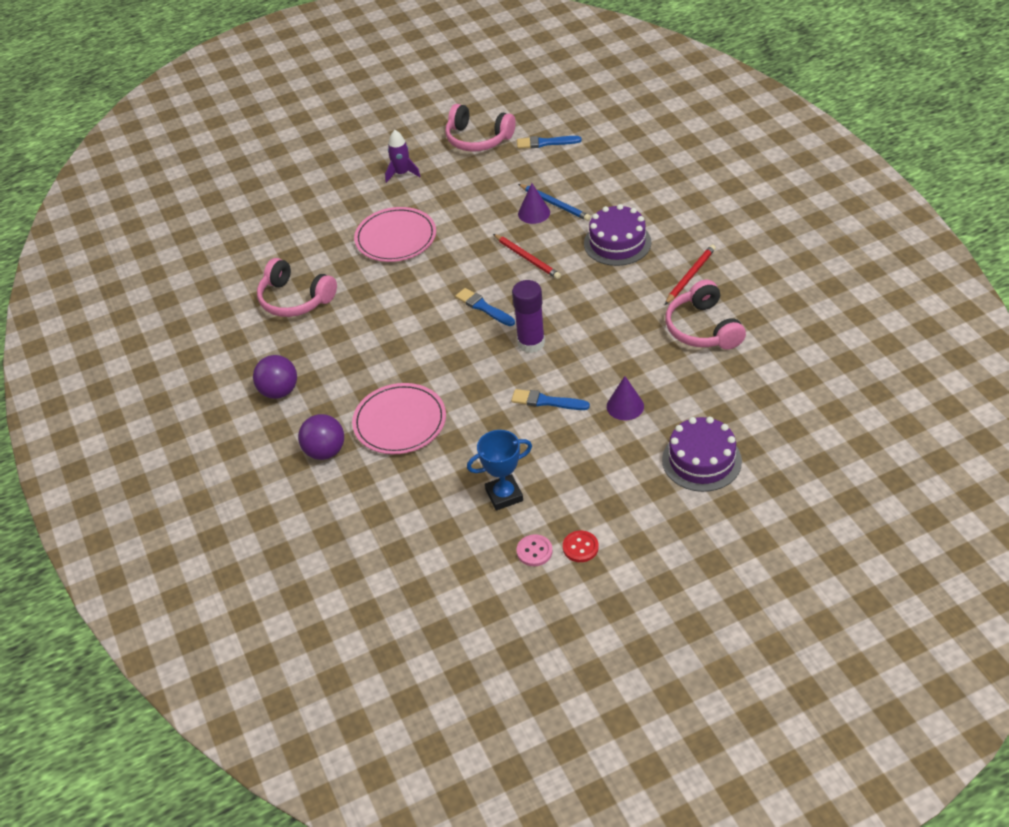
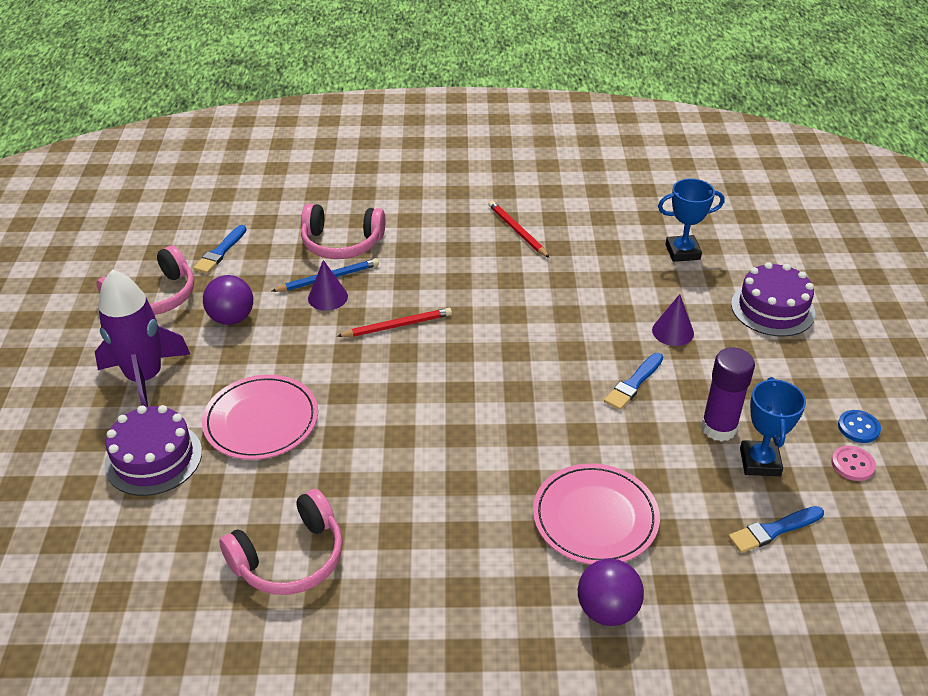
camera: 70 degrees left, 5 degrees down
(279, 391) = (462, 630): purple ball -> purple ball (232, 318)
(402, 173) = (145, 378): purple rocket -> purple rocket, size x1.85
(483, 307) = (450, 384): blue brush -> blue brush (773, 530)
(531, 343) = (535, 366): purple glue stick -> purple glue stick (718, 428)
(580, 547) = (858, 427): red button -> blue button
(617, 243) = (429, 258): purple cake -> purple cake (153, 458)
(703, 328) = (596, 248): pink headphones -> pink headphones (341, 243)
(740, 382) = (682, 252): none -> blue trophy

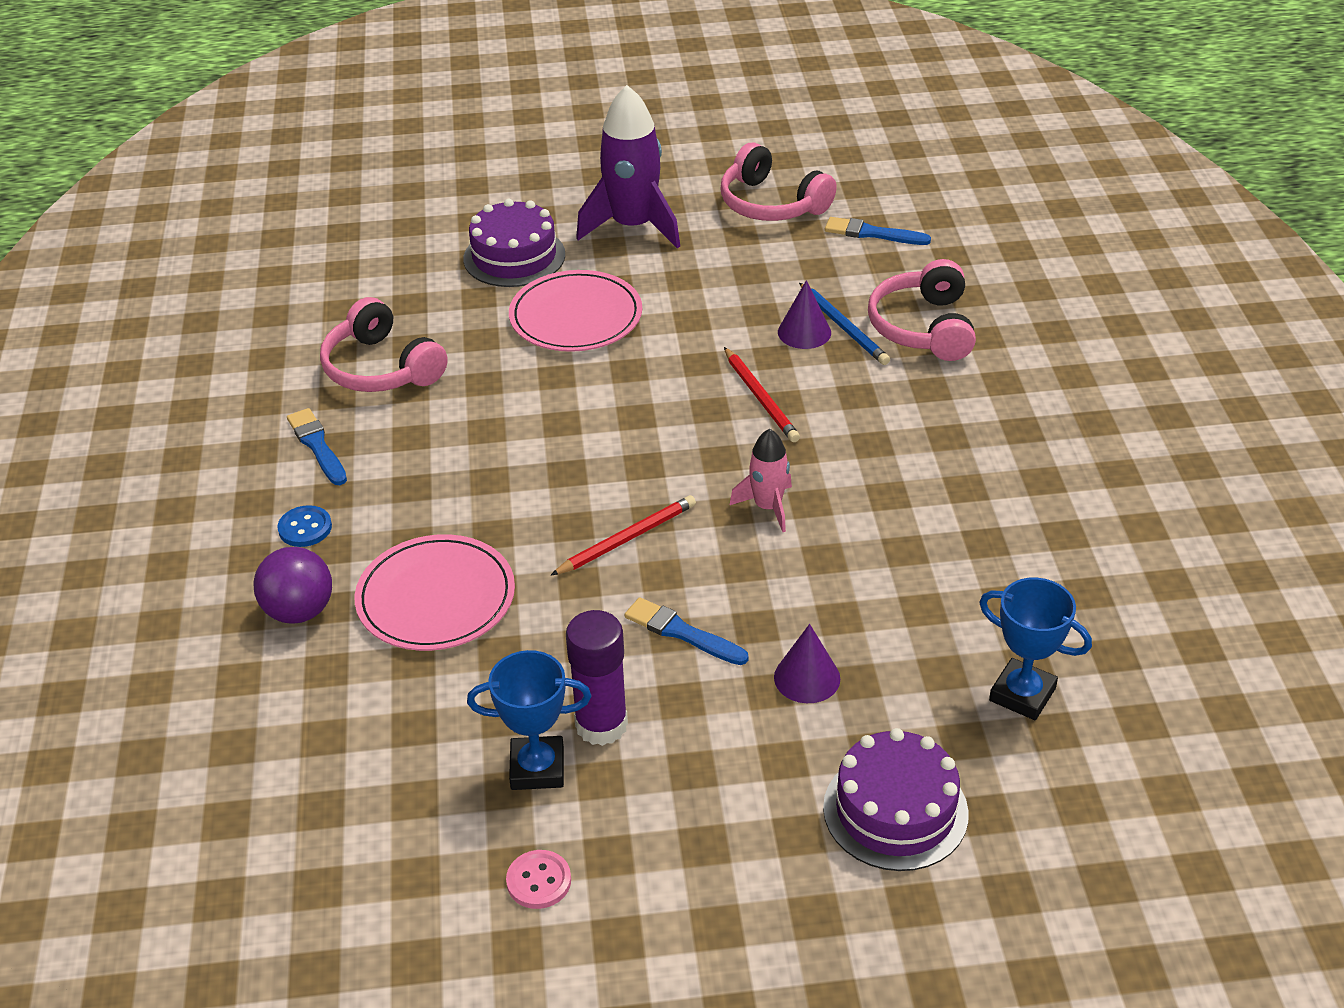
camera: 85 degrees right, 0 degrees up
(232, 318) = (745, 265): purple ball -> none
(515, 333) = (767, 507): none -> pink rocket
(517, 231) = (1012, 494): red pencil -> red pencil (627, 539)
(682, 252) = (1022, 694): blue trophy -> blue trophy turned 45 degrees counterclockwise
(773, 530) = (413, 774): blue brush -> blue brush (317, 446)
(858, 427) = (618, 899): blue button -> blue button (305, 528)

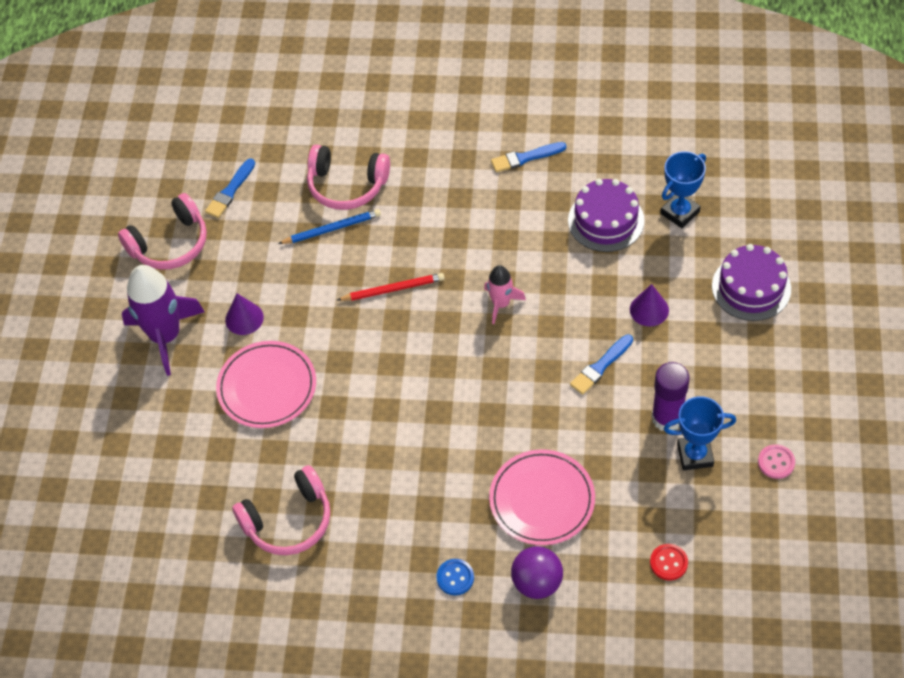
camera: 75 degrees left, 15 degrees up
(317, 446) = (367, 567): blue brush -> blue brush (525, 158)
(338, 757) = (668, 563): none -> red button
(514, 257) = (176, 420): purple cake -> purple cake (606, 220)
(537, 768) = (695, 455): blue trophy -> blue trophy turned 75 degrees clockwise
(627, 539) = (511, 385): red pencil -> none
(804, 332) = (330, 252): purple cone -> purple cone (244, 318)

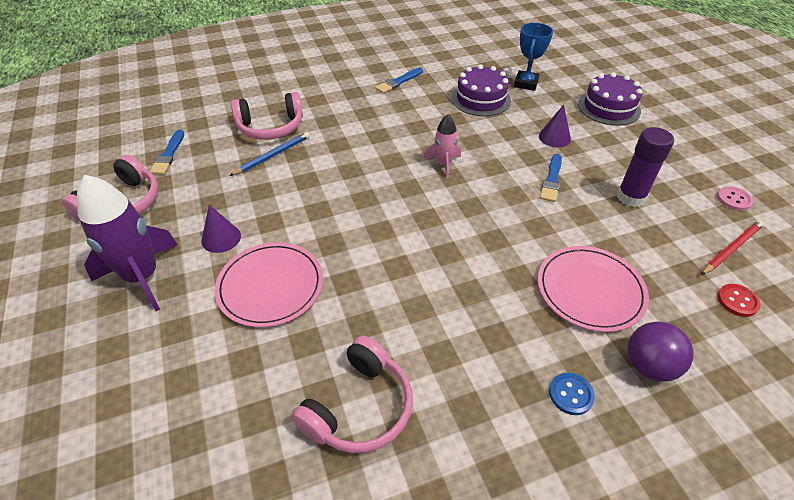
camera: 30 degrees left, 10 degrees down
(393, 289) = (349, 179): red pencil -> red pencil (731, 249)
(695, 455) = (674, 214): blue trophy -> none

